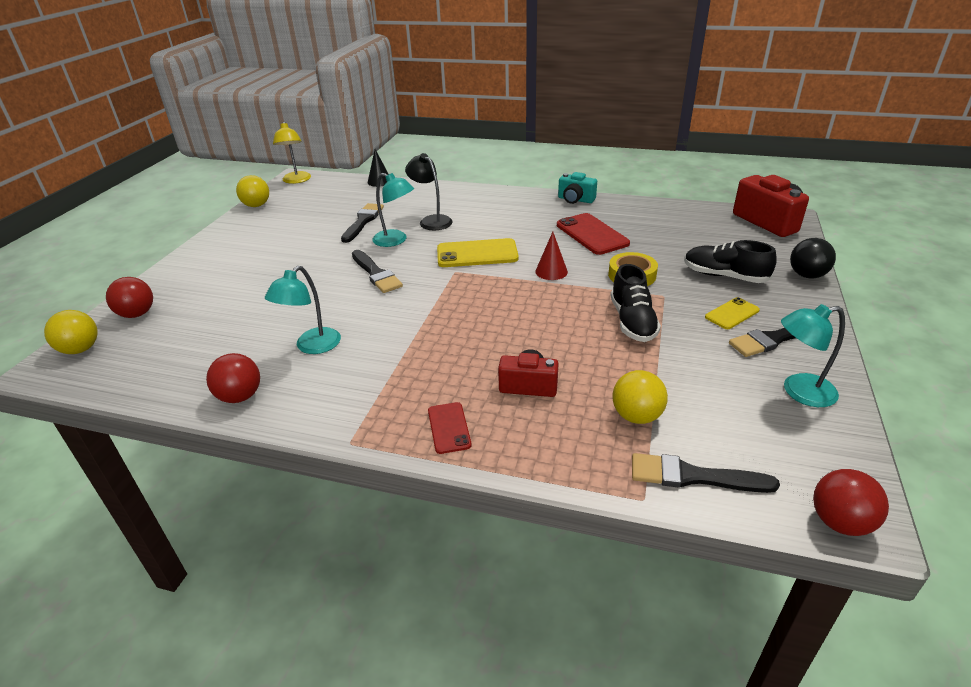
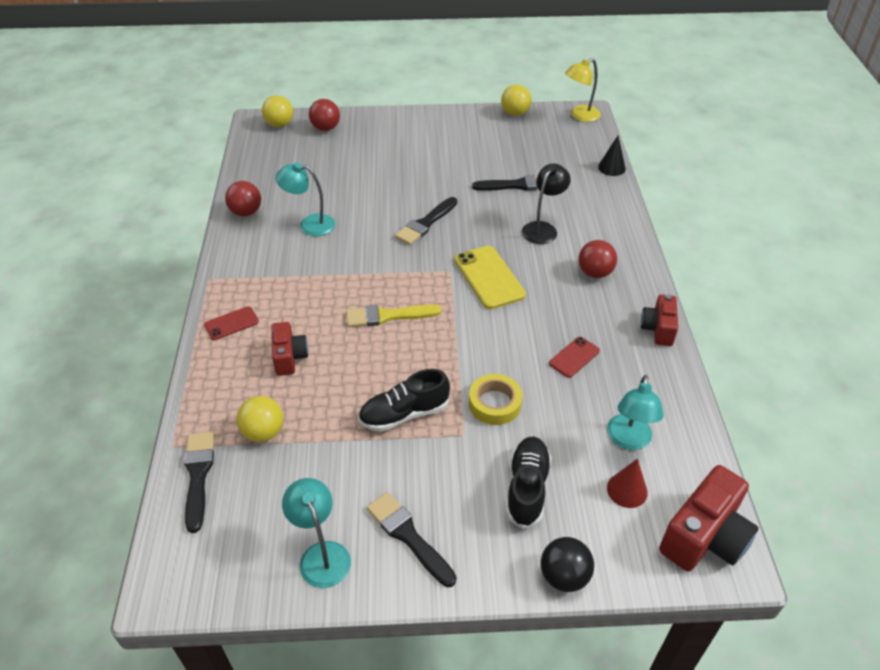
camera: 70 degrees right, 10 degrees up
(395, 240) = (490, 217): turquoise lamp -> turquoise lamp (628, 440)
(498, 313) = (387, 316): none -> yellow brush
(551, 271) = (477, 338): red cone -> red cone (627, 490)
(575, 200) = (658, 329): turquoise camera -> red camera
(591, 234) = (574, 357): red phone -> red phone, size x0.57
(732, 314) = (446, 497): yellow phone -> none
(840, 522) = (159, 574): red ball -> red ball (595, 273)

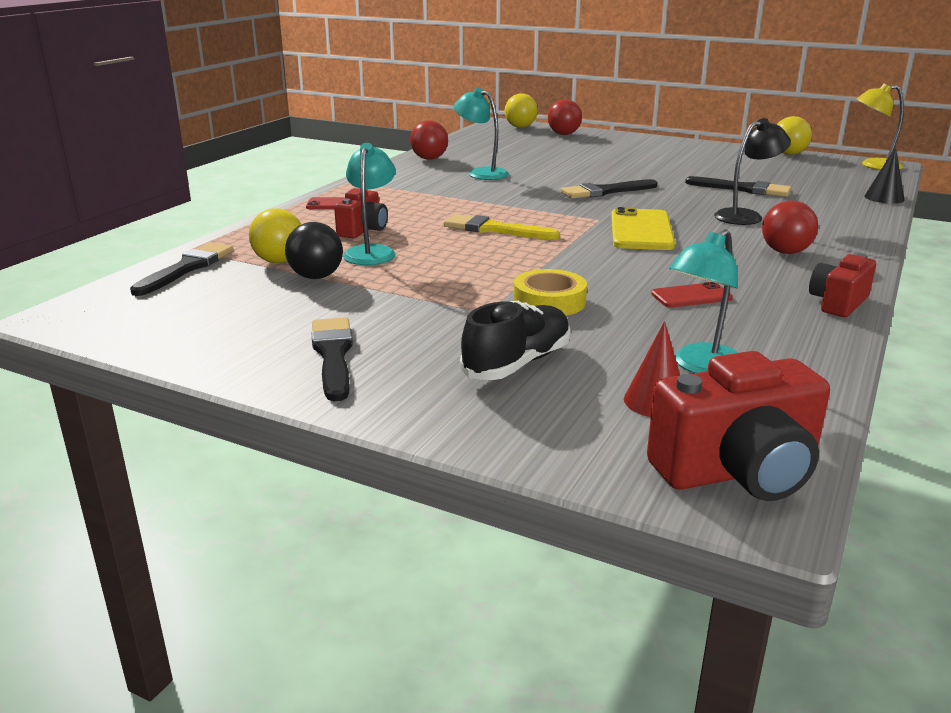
camera: 30 degrees right, 20 degrees down
(321, 554) = (228, 340): turquoise lamp -> turquoise lamp (371, 252)
(404, 414) = (435, 284): black shoe -> none
(564, 576) = (484, 438): black ball -> black ball (316, 277)

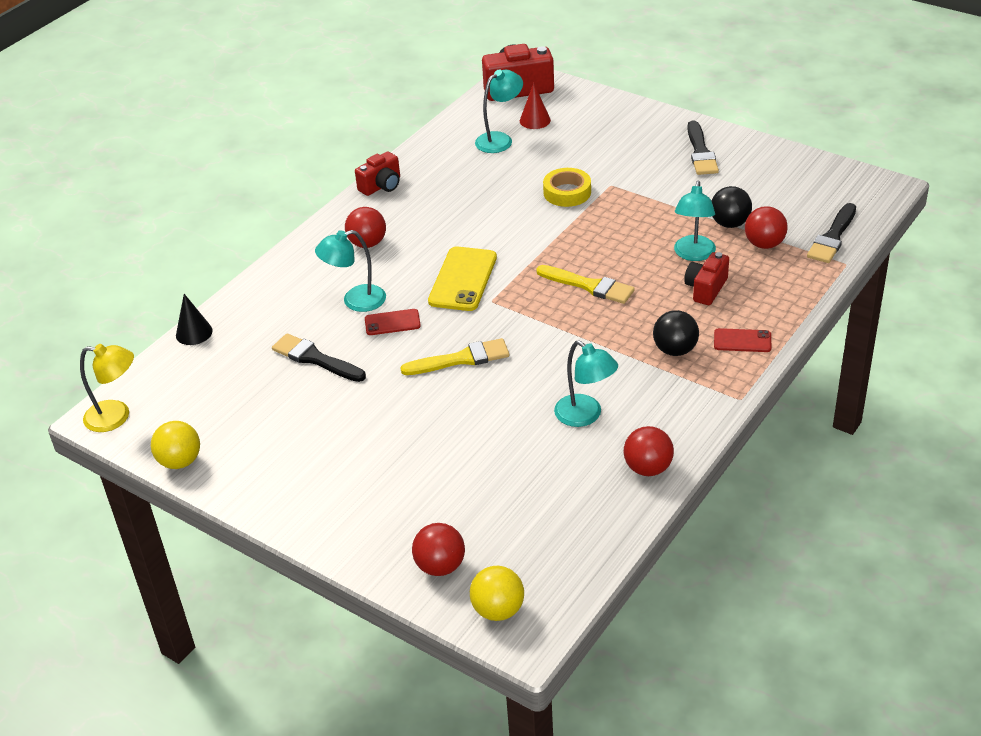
camera: 170 degrees left, 15 degrees up
(279, 261) = (764, 244): yellow ball -> red ball
(402, 199) = (675, 350): none -> black ball
(517, 363) = (598, 144): black shoe -> none
(605, 191) = (461, 359): black brush -> yellow brush
(691, 296) = (471, 195): red phone -> red phone (392, 322)
(746, 216) = (355, 301): black lamp -> turquoise lamp

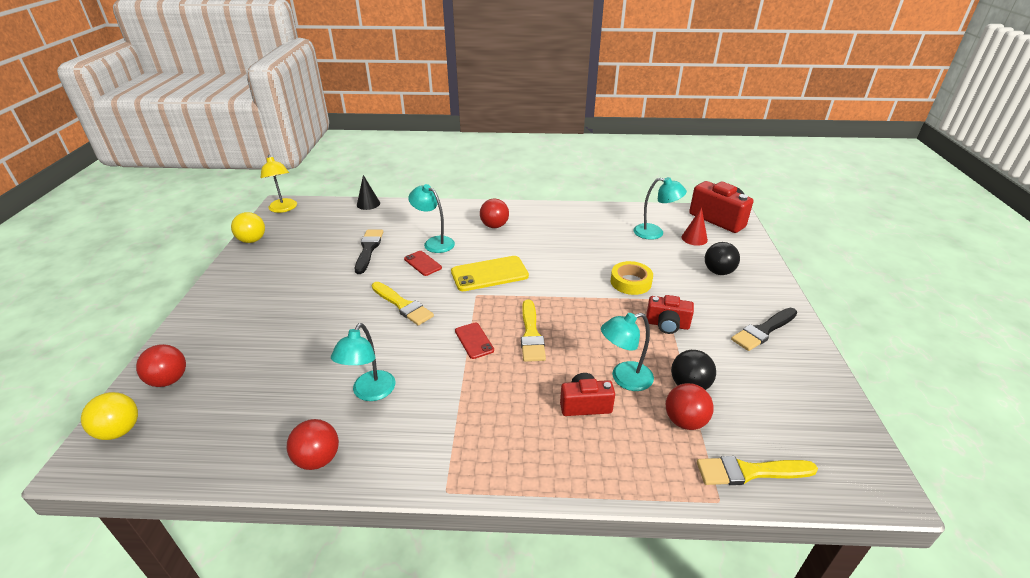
camera: 55 degrees right, 5 degrees down
(381, 186) = (555, 210): red camera -> red camera (667, 325)
(675, 350) = (487, 416): black ball -> black ball (718, 272)
(742, 341) = (531, 459): red phone -> red phone (474, 340)
(832, 237) = (749, 472): black brush -> yellow brush

